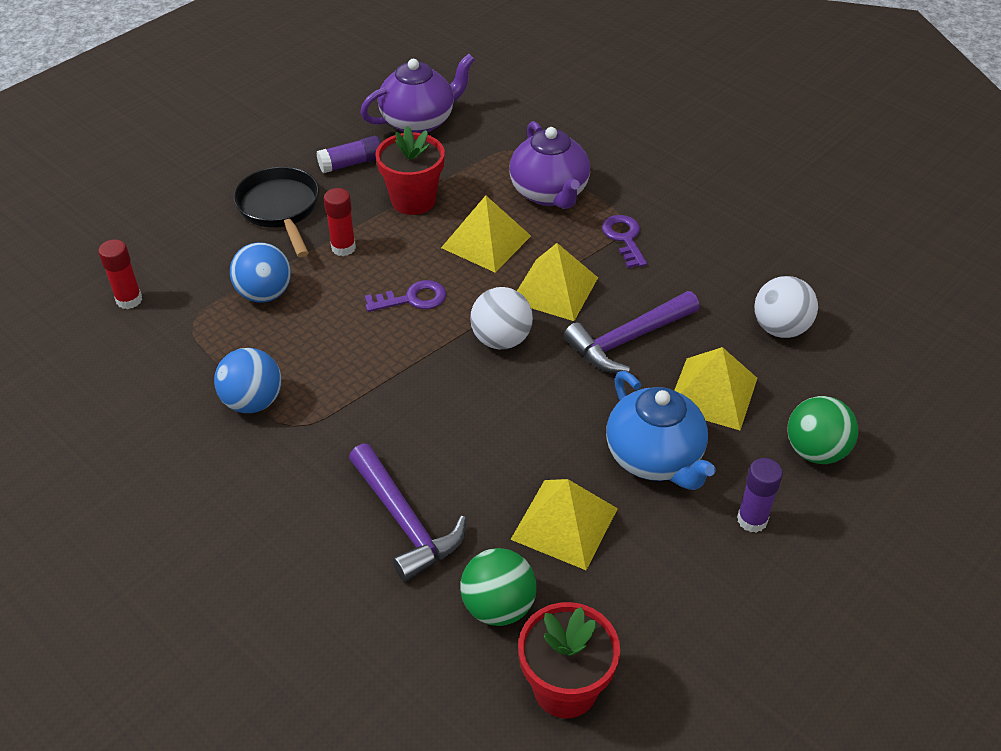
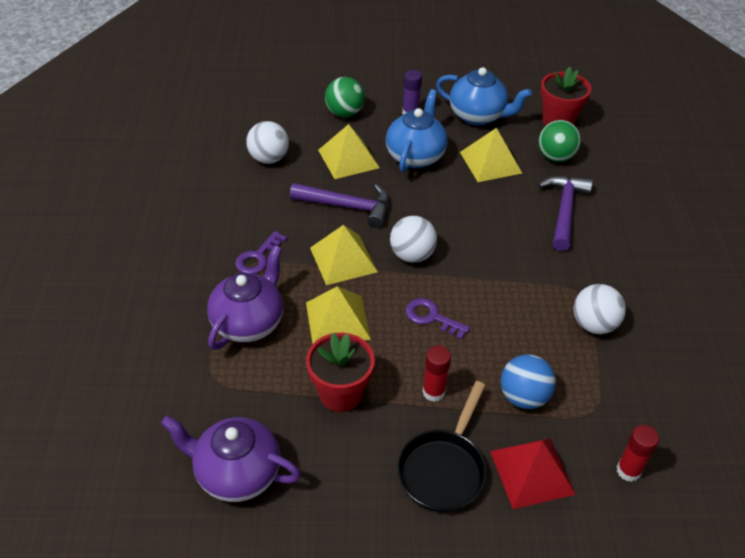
camera: 135 degrees left, 0 degrees up
(210, 249) = (532, 472): none -> red pyramid
(253, 401) = (593, 324): blue ball -> white ball
(351, 163) = (341, 472): purple glue stick -> none
(673, 594) = (478, 116): none -> blue teapot

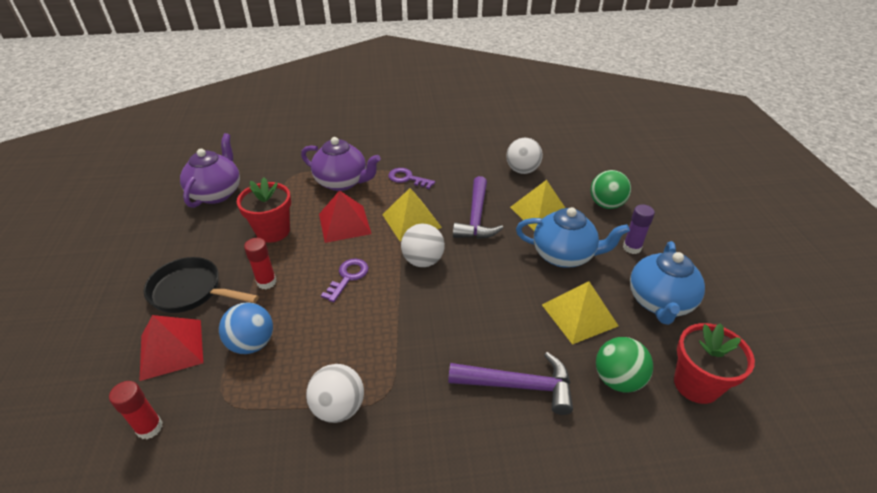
camera: 85 degrees right, 5 degrees down
(337, 320) = (344, 223): yellow pyramid -> red pyramid

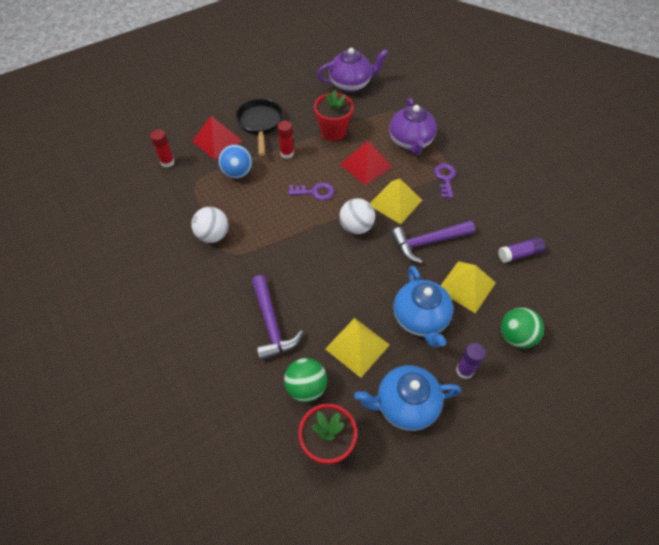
camera: 65 degrees right, 15 degrees up
(522, 170) = (519, 254): white ball -> purple glue stick

